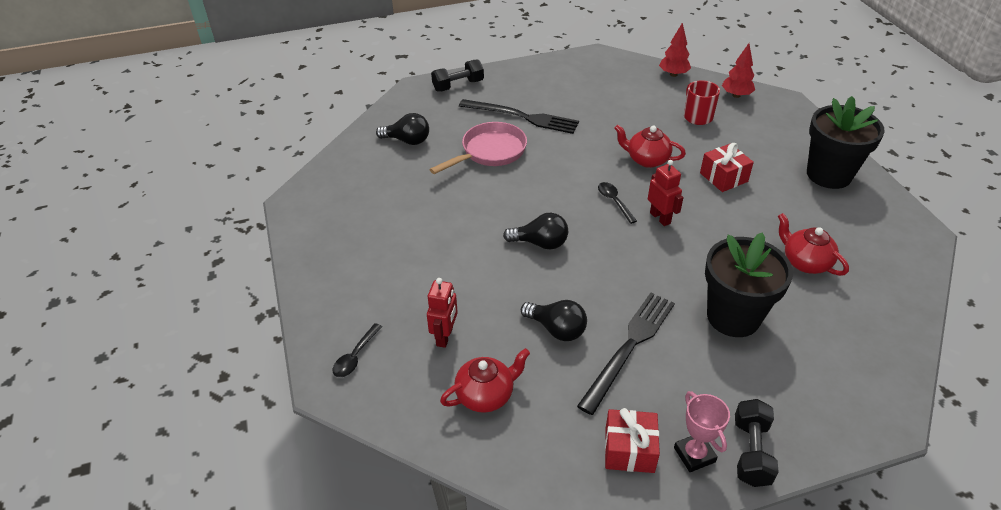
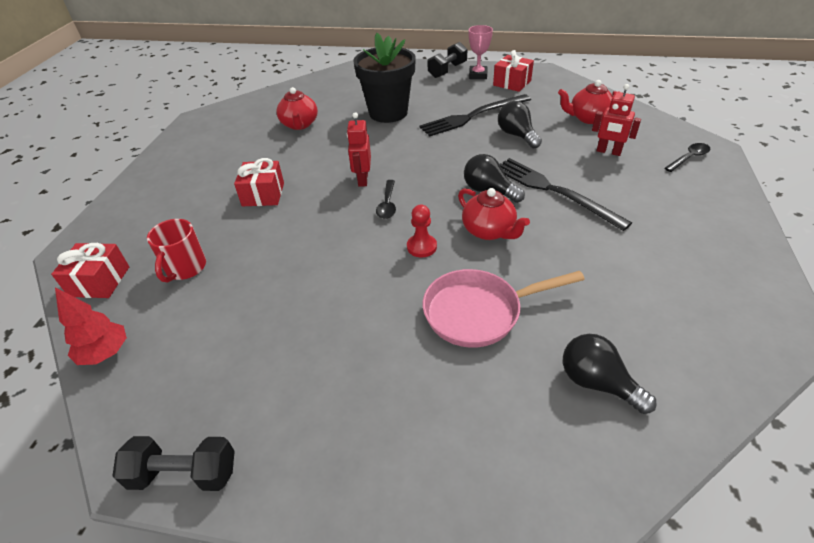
camera: 150 degrees left, 0 degrees up
(445, 336) = (608, 152): red robot -> red robot turned 105 degrees counterclockwise
(458, 85) = (453, 500): black dumbbell -> black dumbbell (184, 473)
(522, 117) = (392, 359): black fork -> black fork (553, 191)
(557, 178) = (421, 247): none -> red pawn
(647, 160) = (307, 235): red teapot -> red teapot (489, 231)
(736, 95) = (99, 281): red tree -> red gift
(828, 175) = (179, 169): black flower pot -> none

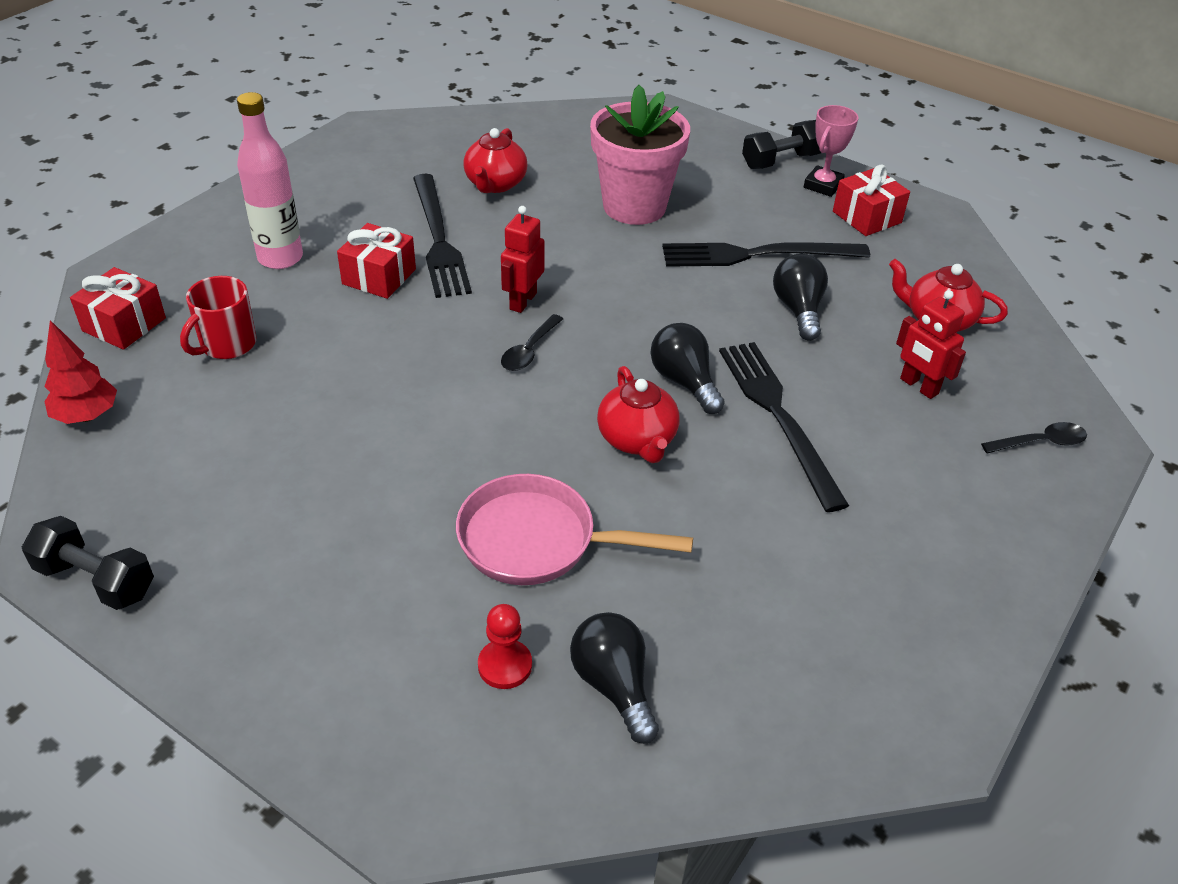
camera: 20 degrees right, 0 degrees up
(189, 204) = (280, 258): none -> pink bottle
(286, 163) = (438, 239): none -> black fork
(388, 113) = (634, 206): black flower pot -> pink flower pot
(421, 247) = (530, 427): red pawn -> red pawn (505, 665)

